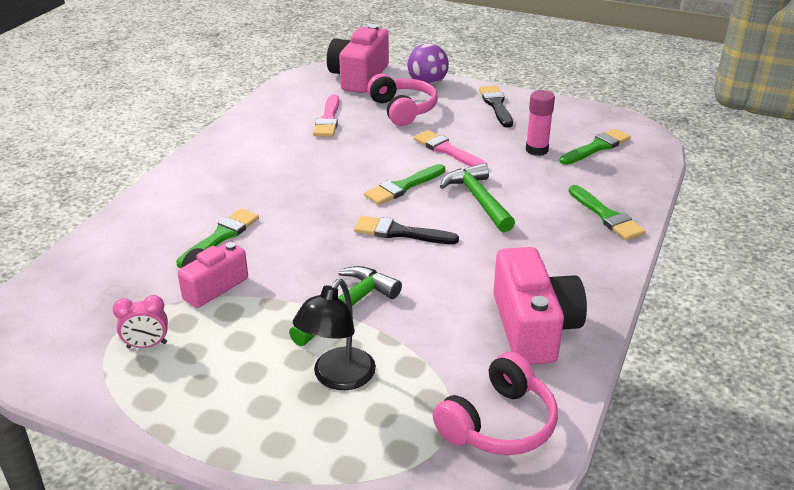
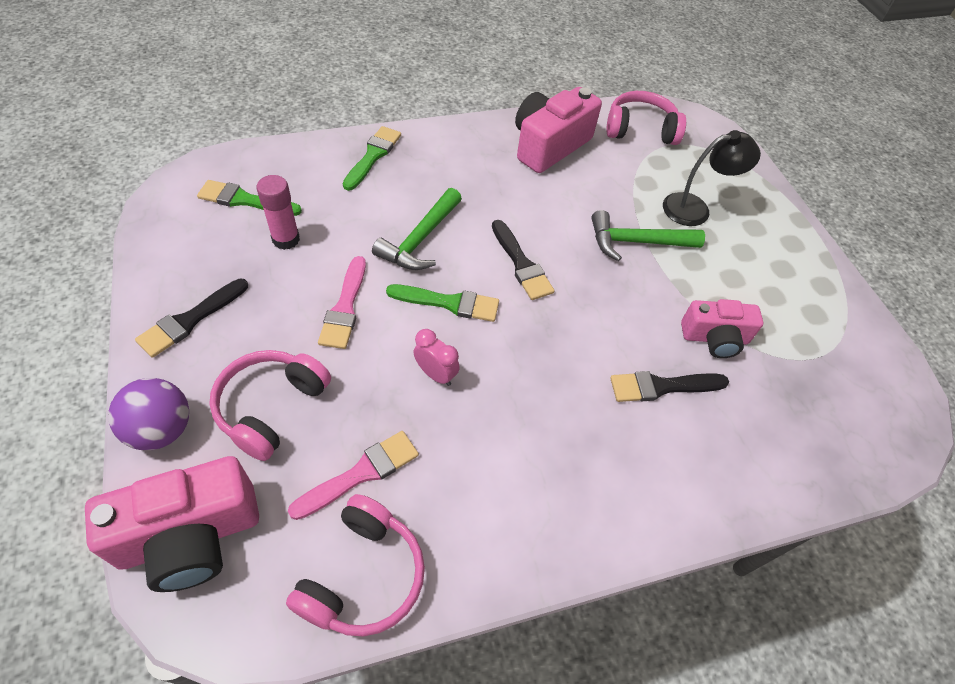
camera: 135 degrees left, 20 degrees up
(147, 345) = (801, 326): pink clock -> pink clock (435, 374)
(221, 237) = (662, 386): green brush -> black brush
(279, 104) = (363, 576): none -> pink headphones

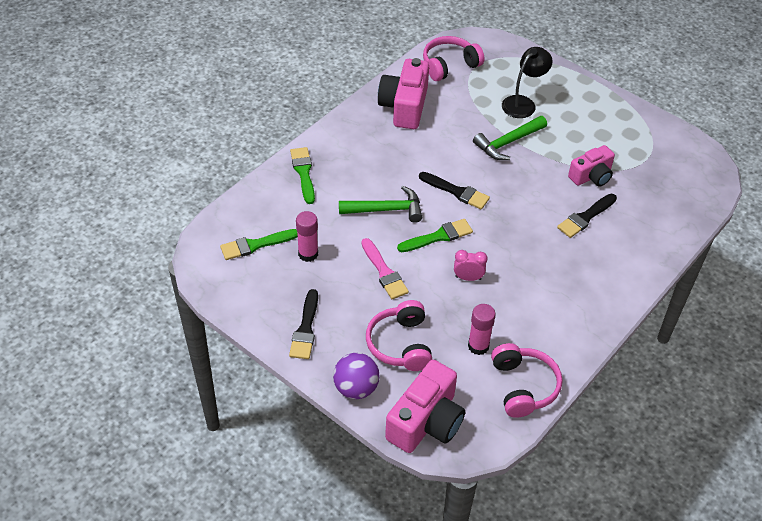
camera: 30 degrees left, 5 degrees down
(361, 473) = (478, 346): pink brush -> pink glue stick
(420, 239) = (386, 209): green hammer -> green hammer turned 90 degrees counterclockwise

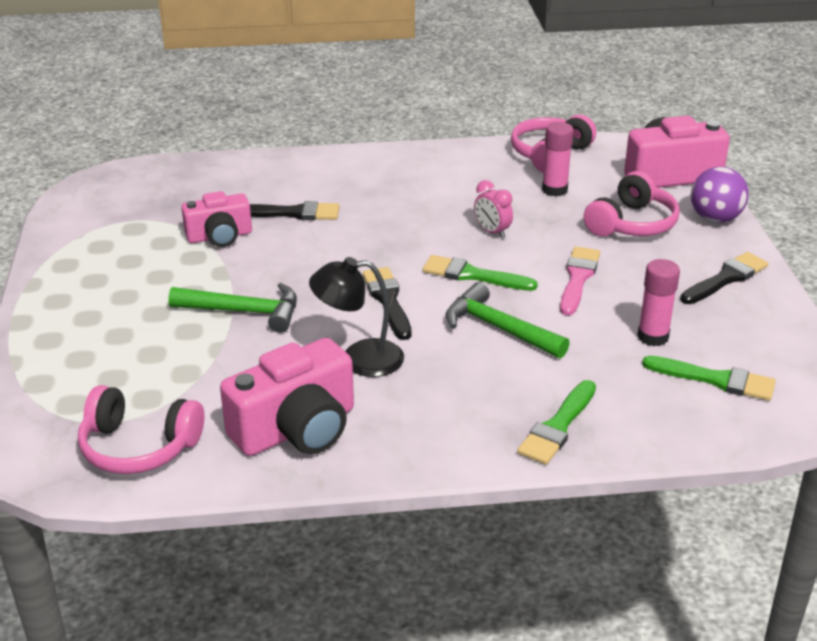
camera: 135 degrees left, 15 degrees down
(523, 103) = (144, 340): black lamp -> black lamp (359, 359)
(591, 176) = (219, 236): pink camera -> pink camera turned 150 degrees clockwise

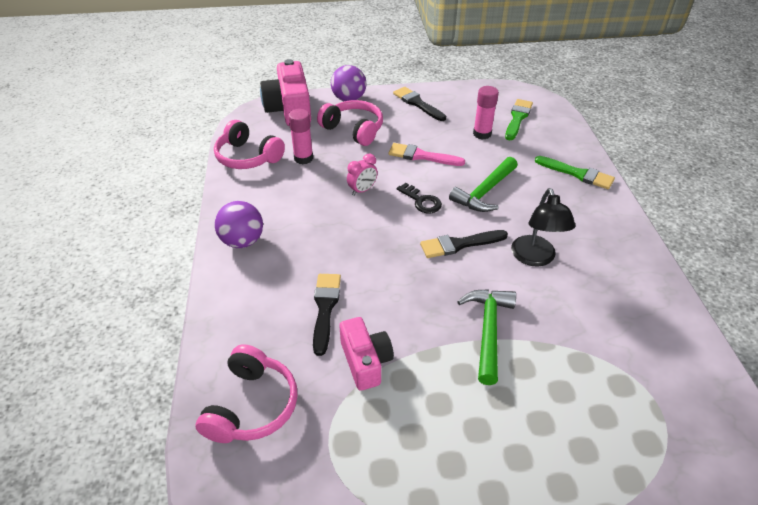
camera: 90 degrees left, 10 degrees up
(138, 447) = (680, 381): pink headphones -> pink headphones (252, 405)
(297, 429) = (623, 288): pink camera -> none
(396, 163) = (242, 241): none -> purple ball
(473, 275) = (421, 201): green brush -> black key

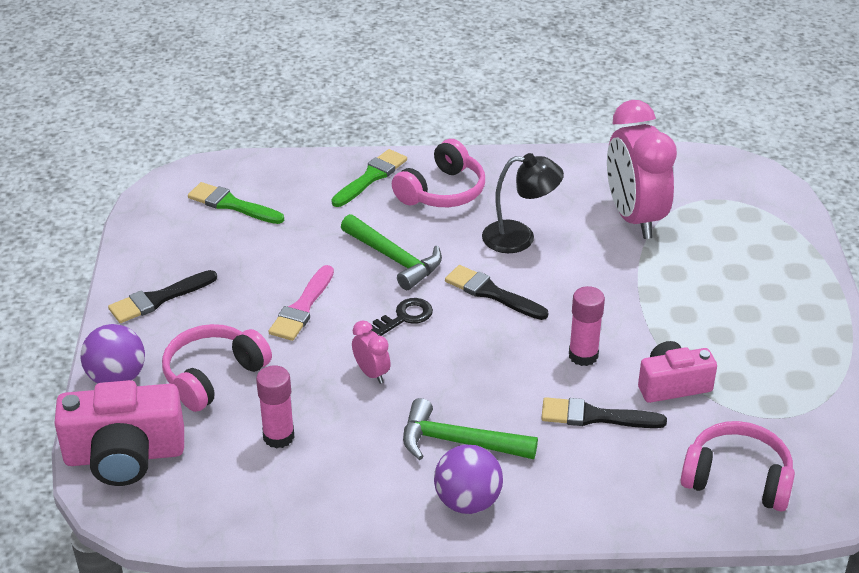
camera: 85 degrees left, 5 degrees down
(248, 157) = (259, 506): pink headphones -> pink headphones (442, 191)
(459, 244) = (492, 293): black brush -> black brush turned 135 degrees clockwise
(482, 134) = (262, 243): pink glue stick -> pink glue stick (583, 355)
(488, 330) = (626, 288): green hammer -> green hammer (458, 442)
(596, 337) = (634, 218): none -> pink clock

